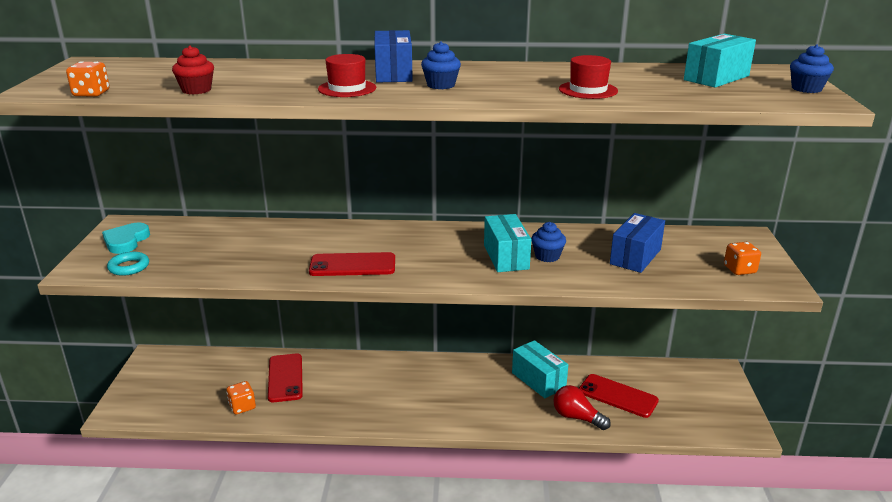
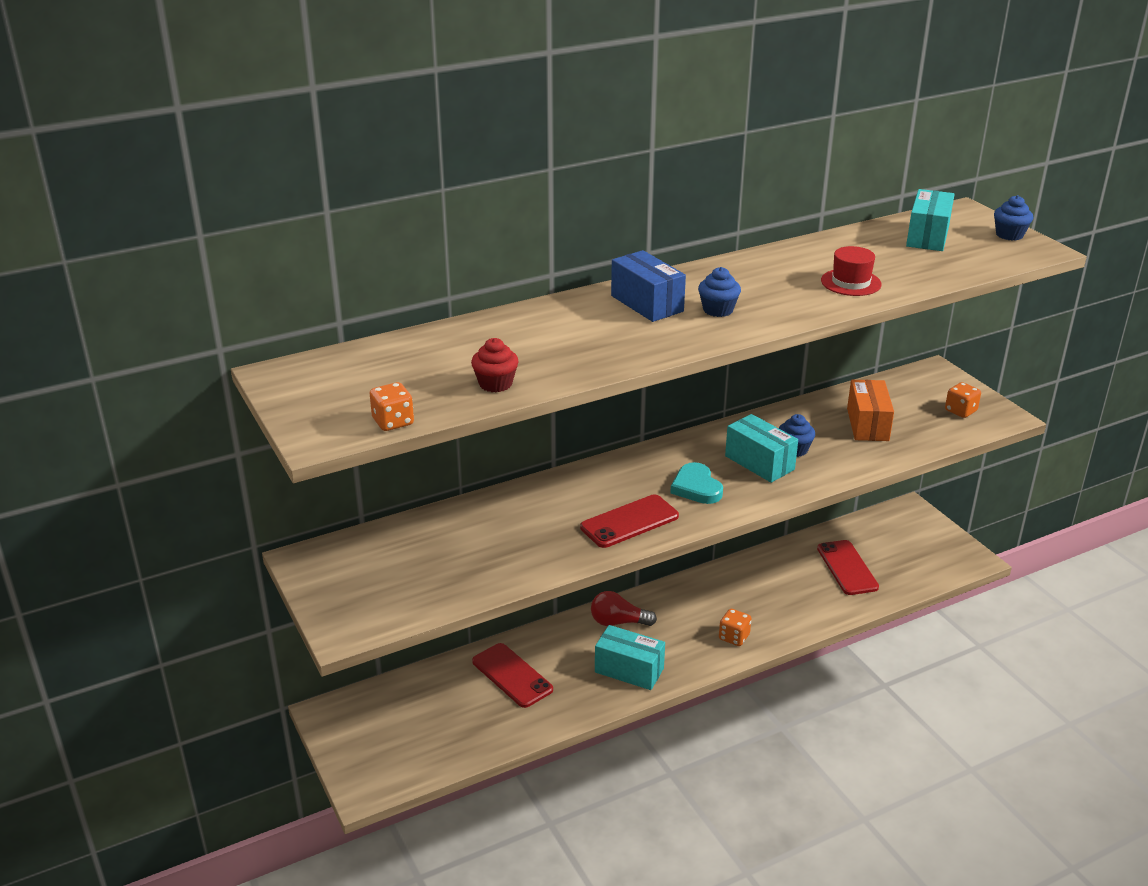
camera: 30 degrees left, 5 degrees up
(126, 241) = (342, 578): turquoise heart -> turquoise heart (696, 487)
(129, 267) = (396, 607): turquoise ring -> none
(242, 407) = (501, 725): orange dice -> orange dice (734, 637)
(347, 88) = (640, 339): red hat -> none
(538, 380) = (764, 579): turquoise box -> turquoise box (629, 670)
(577, 417) = (831, 603): red light bulb -> red light bulb (618, 622)
(617, 396) = (847, 568): red phone -> red phone turned 75 degrees clockwise
(635, 256) = (867, 424): blue box -> orange box

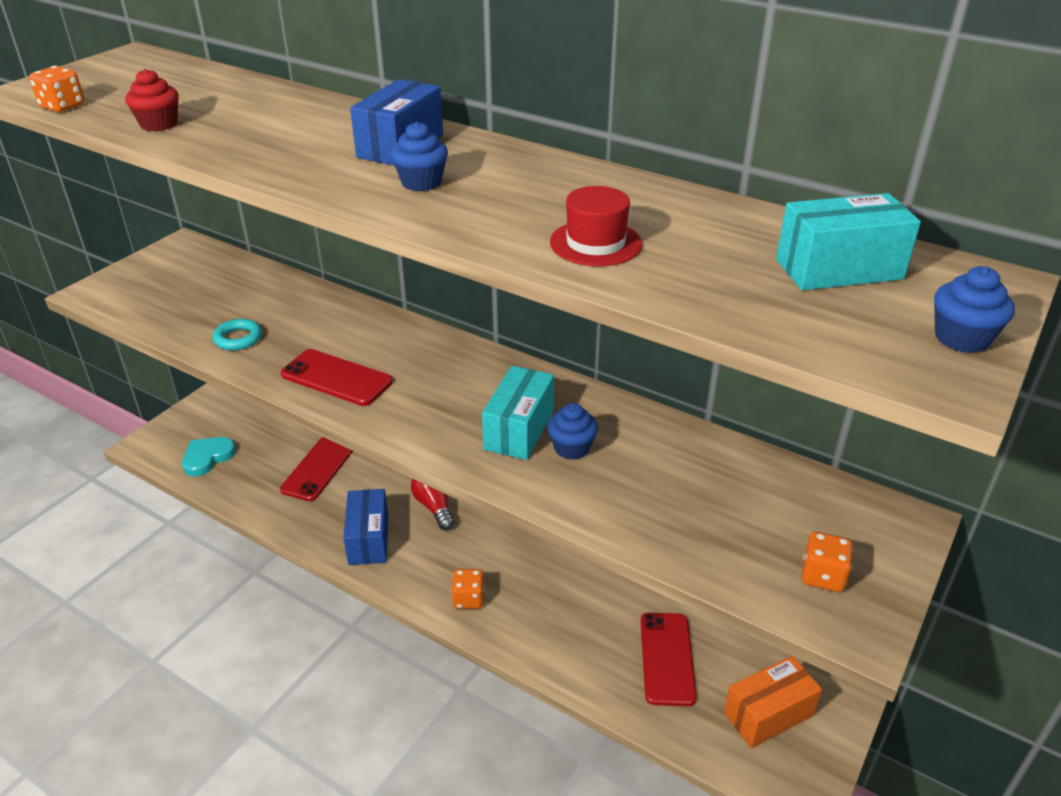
camera: 60 degrees right, 5 degrees up
(522, 558) = (238, 338): none -> turquoise ring
(629, 670) = (369, 539): turquoise box -> blue box
(696, 487) = (432, 401): turquoise heart -> turquoise heart (207, 457)
(847, 568) = (667, 658): red phone -> red phone turned 45 degrees counterclockwise
(867, 424) = (690, 493): orange box -> orange box (768, 714)

